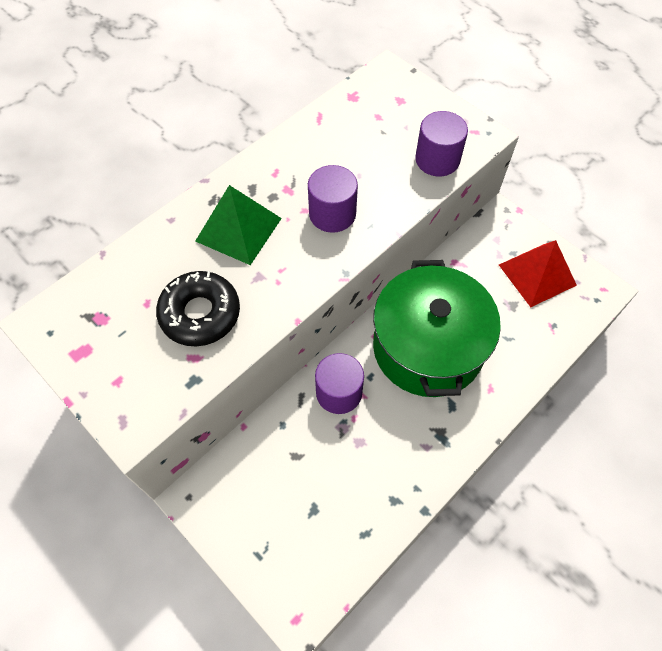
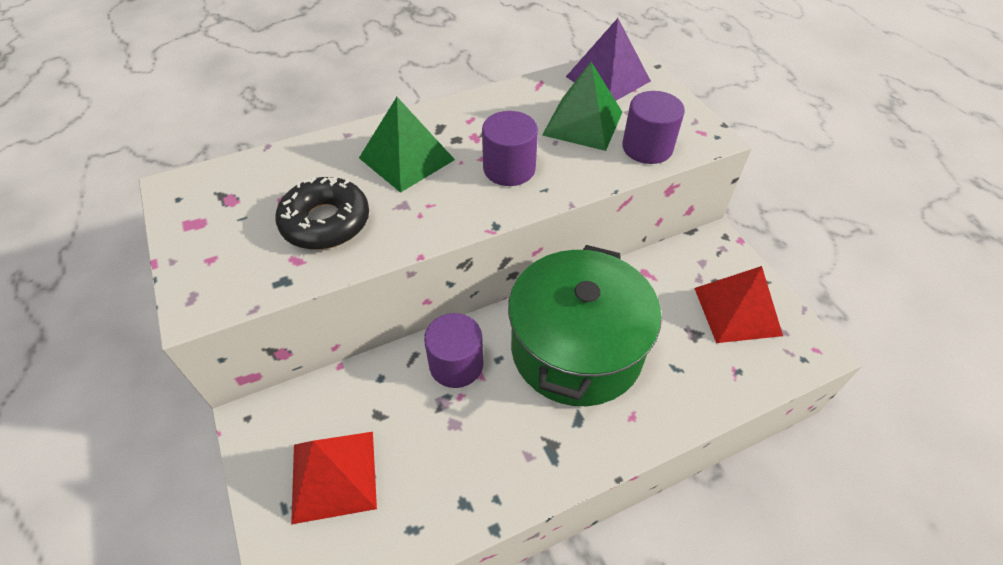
camera: 20 degrees right, 10 degrees down
(285, 516) = (334, 475): none -> red pyramid
(374, 149) = (583, 123): none -> green pyramid
(377, 95) = (608, 79): none -> purple pyramid

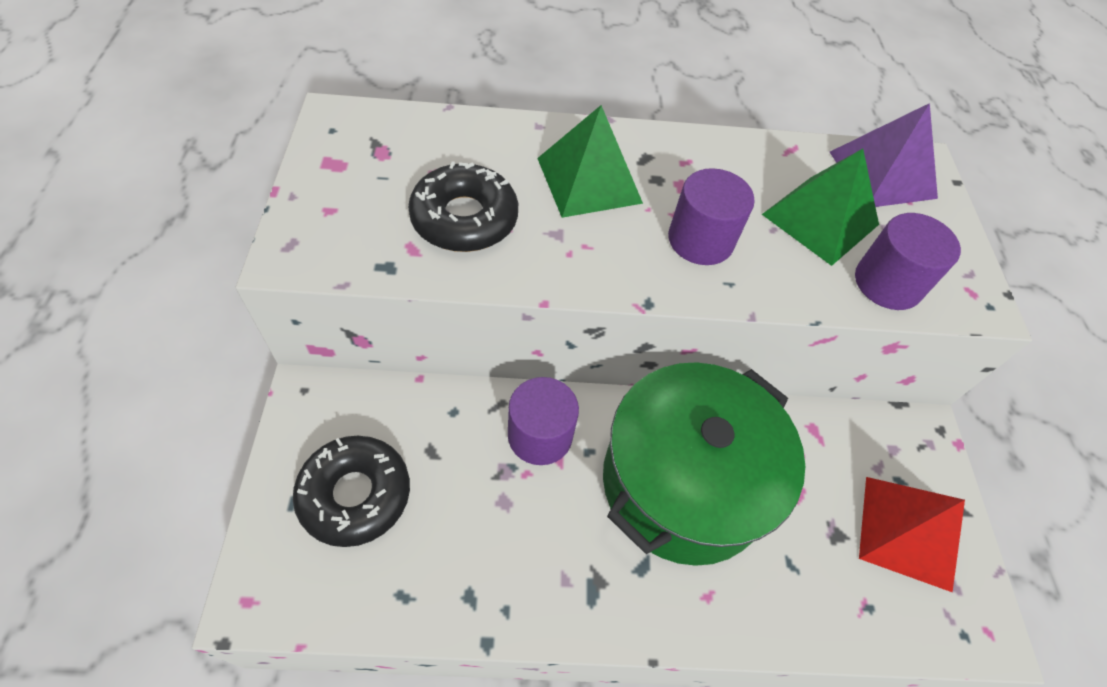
camera: 20 degrees right, 5 degrees up
(334, 475) = (355, 495): red pyramid -> black donut

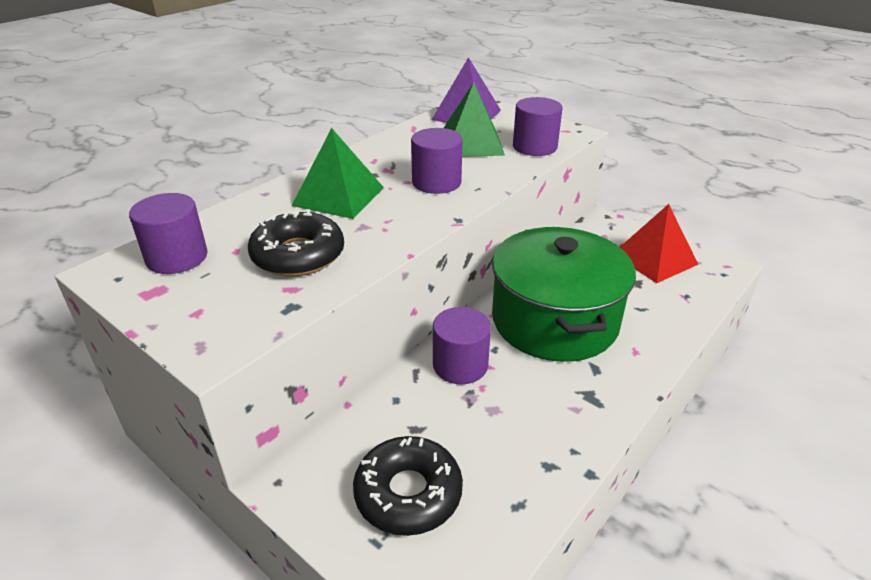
camera: 45 degrees left, 20 degrees down
(388, 143) = (177, 257): none -> purple cylinder

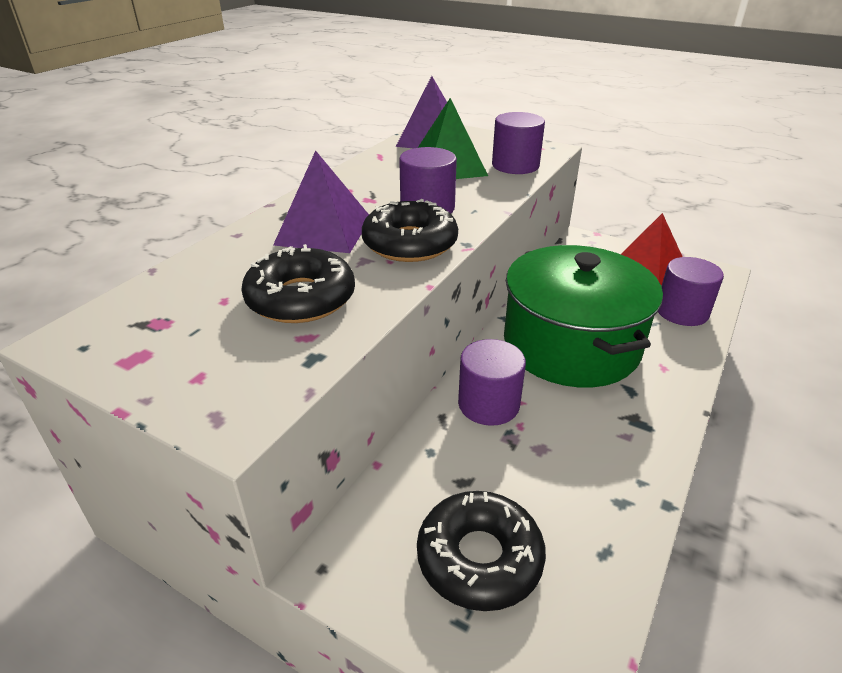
camera: 10 degrees left, 0 degrees up
(177, 257) = (153, 315): purple cylinder -> purple cylinder (682, 312)
(338, 196) = (324, 231): green pyramid -> purple pyramid
(408, 215) = (410, 243): none -> black donut

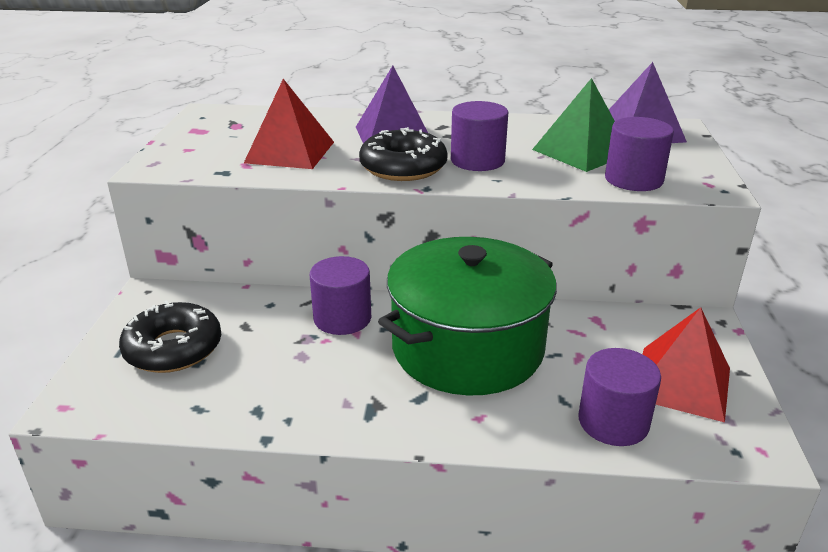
camera: 65 degrees right, 5 degrees down
(301, 298) = (290, 152): black donut -> red pyramid

